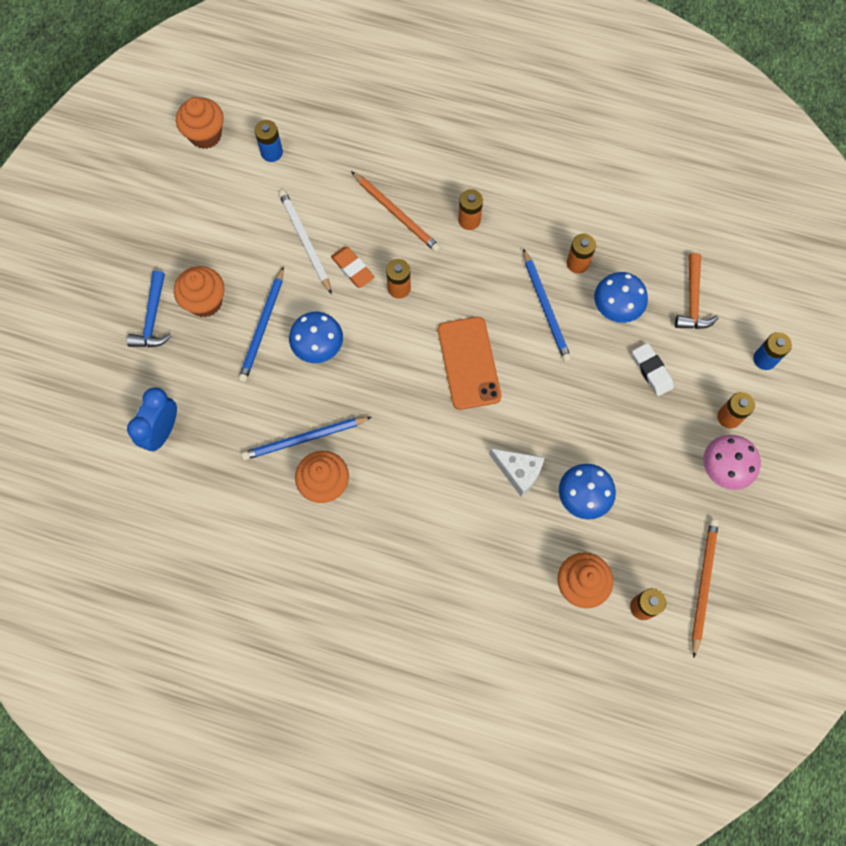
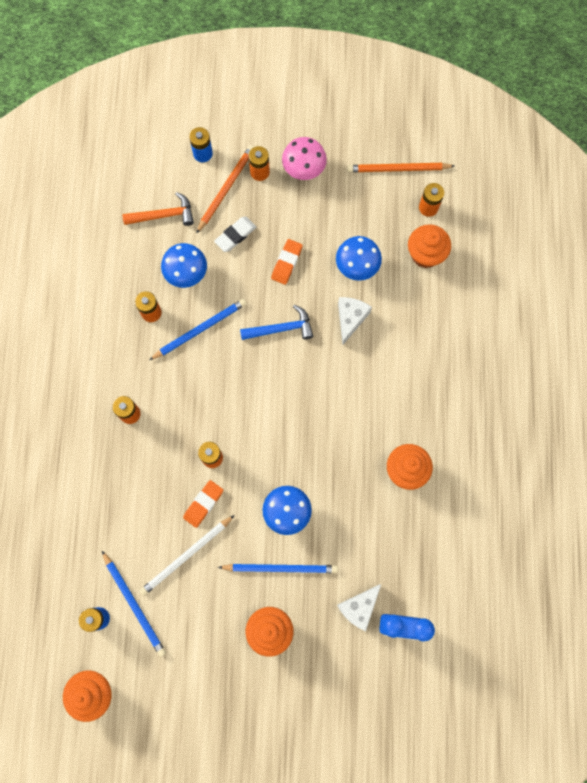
camera: 105 degrees left, 5 degrees up
(153, 318) = (299, 674): blue hammer -> blue hammer (281, 328)
(196, 393) = (359, 607): none -> white cheese
(305, 439) = (372, 498): blue pencil -> blue pencil (134, 604)
(396, 213) = (138, 480): orange pencil -> orange pencil (226, 189)
(468, 363) = (267, 380): orange phone -> none
(604, 419) = (287, 263): none -> orange eraser

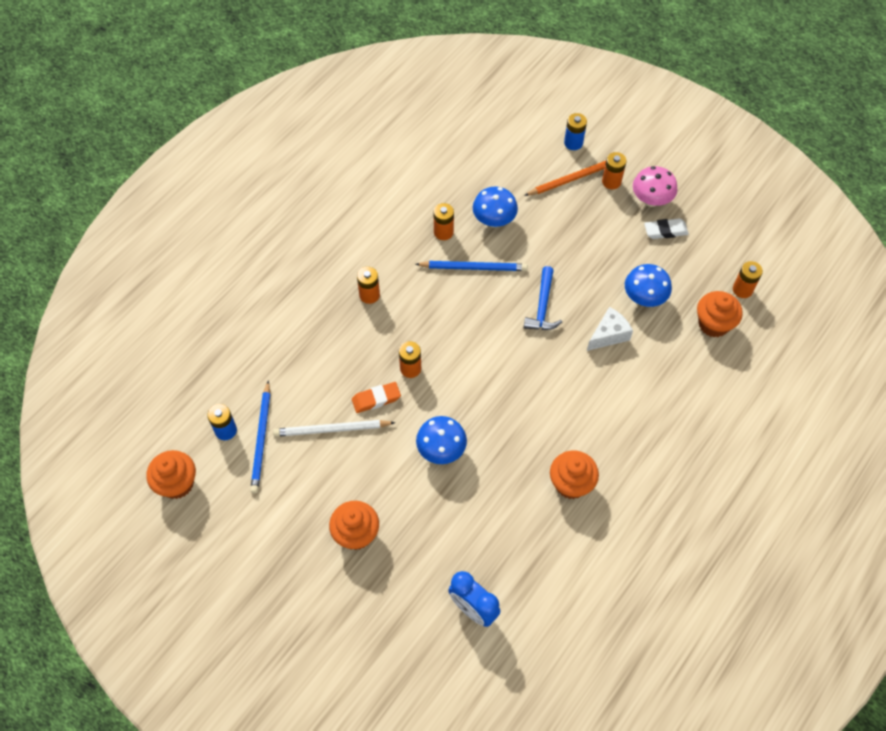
camera: 35 degrees right, 15 degrees down
(163, 215) = (507, 169): orange hammer -> none
(235, 235) = (556, 216): white eraser -> white eraser (665, 231)
(280, 568) = (402, 490): blue pencil -> none
(281, 328) = (542, 306): blue hammer -> blue hammer turned 75 degrees clockwise
(287, 263) = (584, 261): orange eraser -> none
(359, 607) = (446, 568): white cheese -> none
(398, 169) = (736, 245): orange pencil -> none

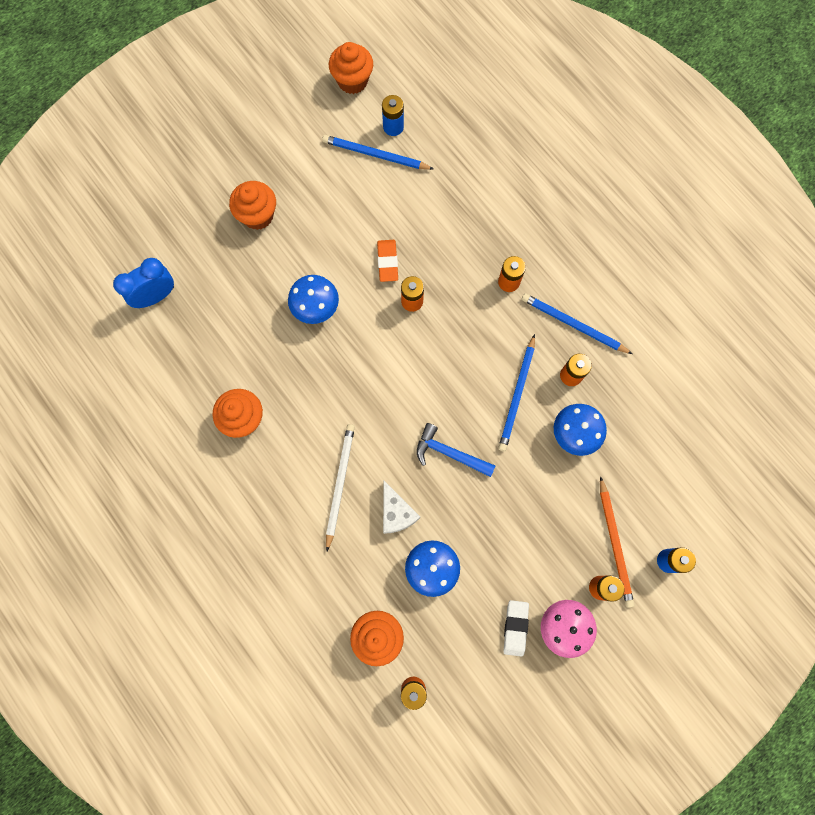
camera: 105 degrees right, 15 degrees up
(332, 429) = (367, 216): white pencil -> white pencil (339, 484)
(396, 238) = (574, 325): none -> blue pencil

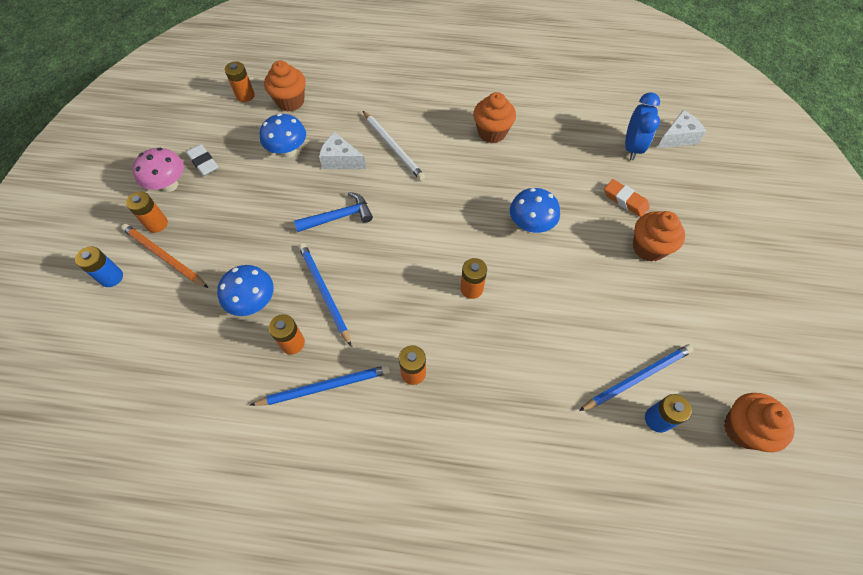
camera: 135 degrees right, 15 degrees down
(110, 270) = (677, 138): none -> white cheese
(387, 262) = (522, 300): orange eraser -> orange eraser (625, 200)

